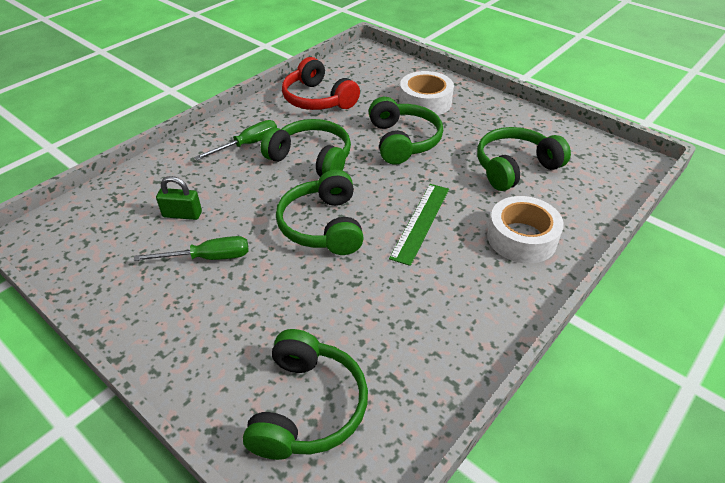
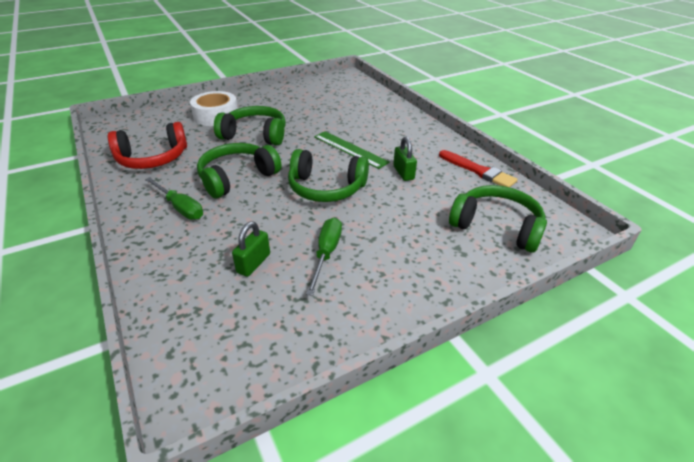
camera: 70 degrees left, 5 degrees down
(248, 144) = (180, 207): green screwdriver -> green screwdriver turned 150 degrees clockwise
(392, 285) = (403, 173): none -> green padlock
(444, 368) = (478, 171): none -> red brush
(515, 167) = (321, 106): green headphones -> none
(521, 238) = (386, 122): white tape -> none

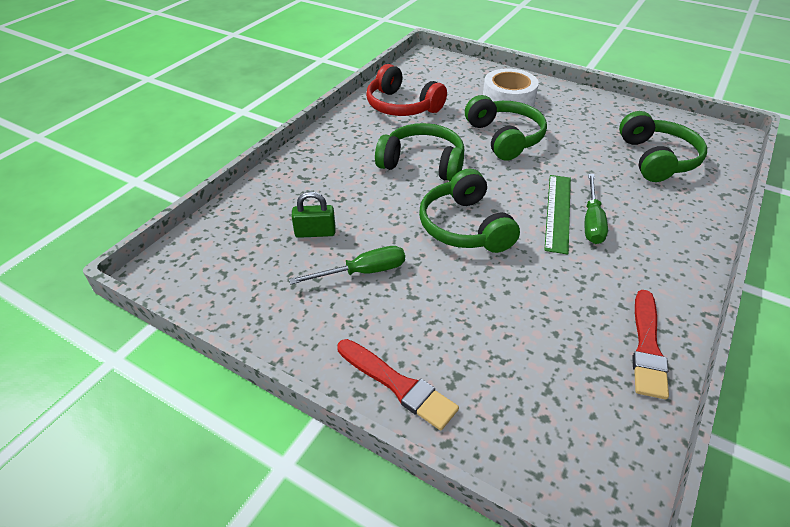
camera: 60 degrees right, 5 degrees up
(180, 207) = (351, 156): green screwdriver -> green screwdriver (592, 221)
(403, 173) = (559, 275): green padlock -> none
(450, 278) = (398, 385): none -> red brush
(496, 227) = (532, 404): green headphones -> green headphones (656, 159)

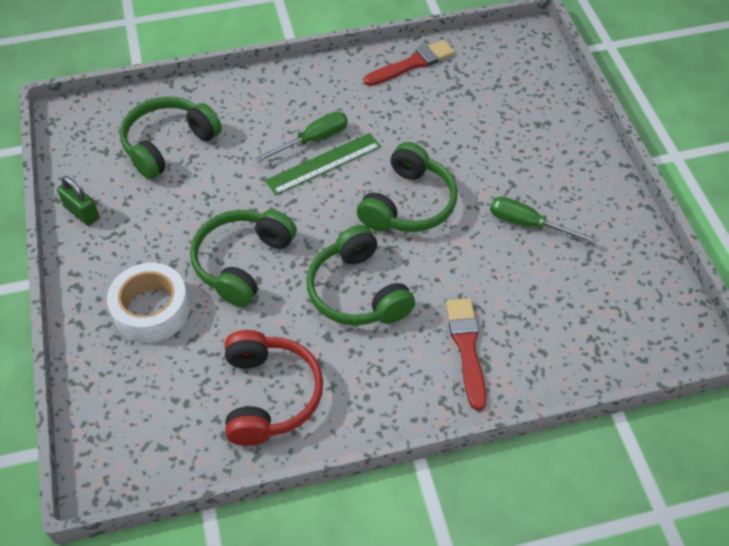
camera: 135 degrees left, 10 degrees up
(315, 232) = (532, 287): green padlock -> green padlock (82, 212)
(398, 385) = (578, 142): red brush -> red brush (467, 348)

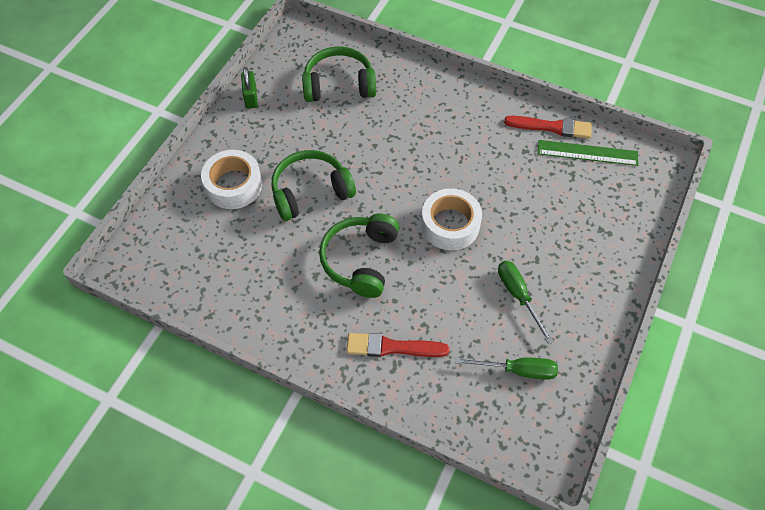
camera: 40 degrees right, 5 degrees up
(269, 395) = (248, 286): red headphones -> none
(313, 140) = (430, 139): green screwdriver -> green screwdriver (518, 370)
(323, 163) = (422, 160): green ruler -> green ruler (587, 153)
(408, 204) = (450, 225): green headphones -> white tape
(467, 348) = (392, 347): red brush -> red brush turned 120 degrees counterclockwise

